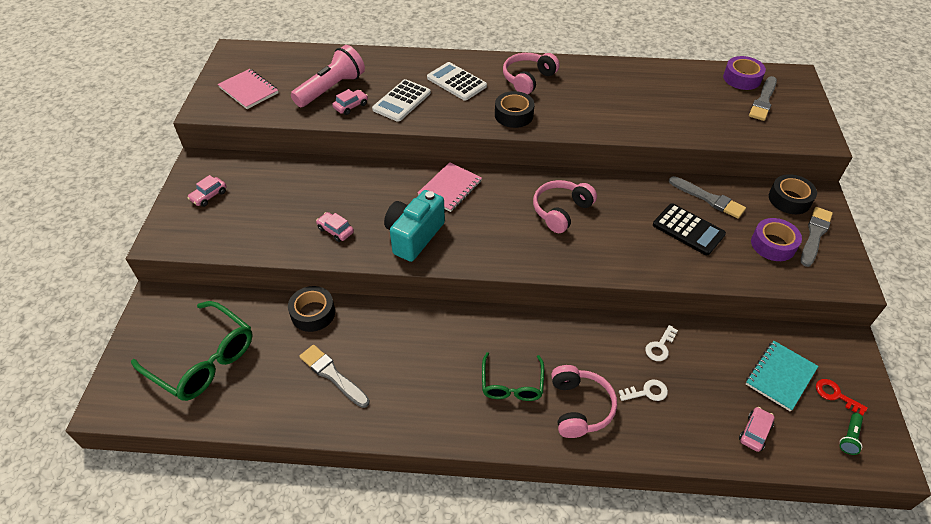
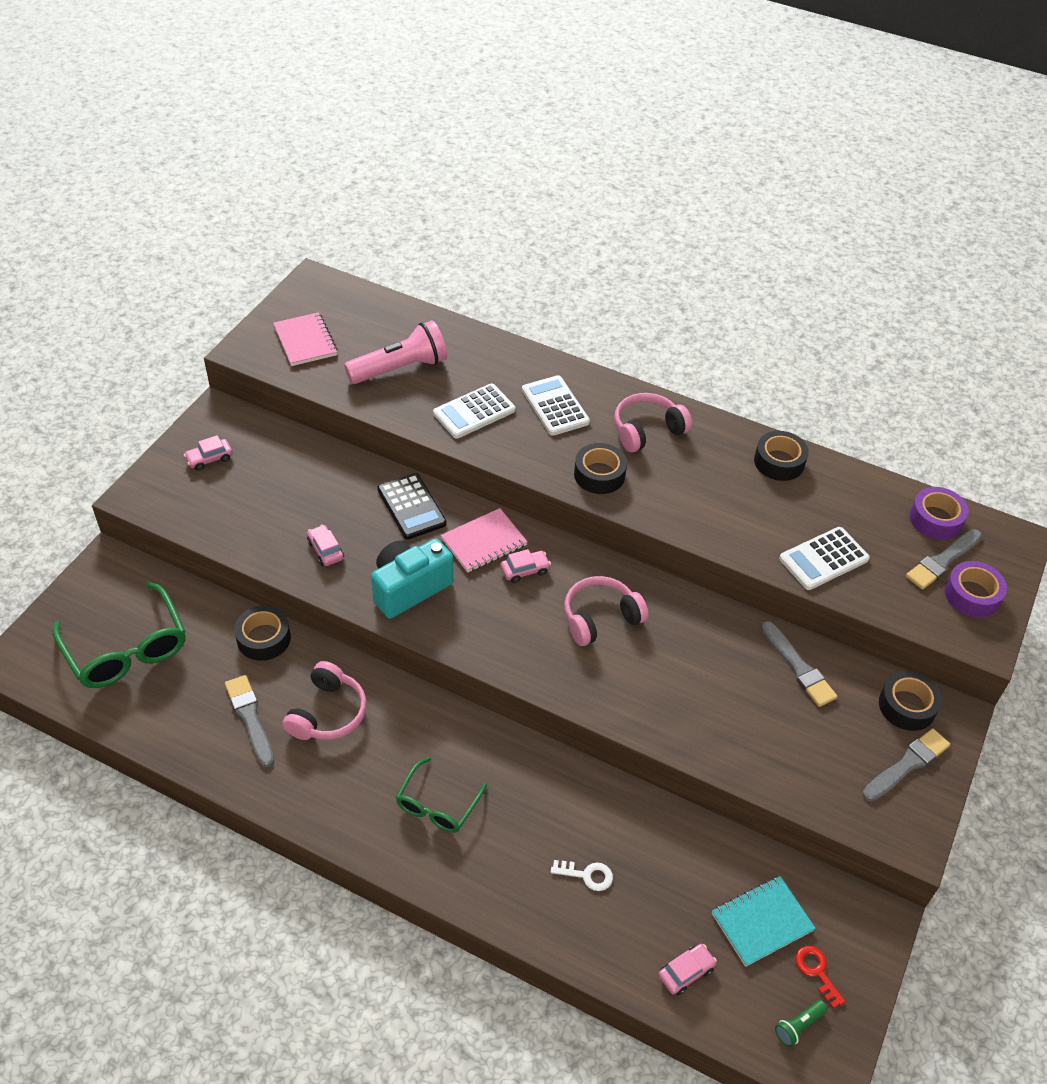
camera: 20 degrees right, 0 degrees up
(351, 106) = (411, 399): pink car -> pink car (525, 570)
(579, 407) = (498, 861): pink headphones -> pink headphones (328, 713)
(625, 73) = (779, 462): none -> black tape
(660, 346) = (636, 829): white key -> none
(688, 230) = (744, 698): black calculator -> black calculator (411, 507)
(692, 122) = (823, 559): none -> white calculator
(773, 244) = (842, 756): purple tape -> purple tape (972, 595)

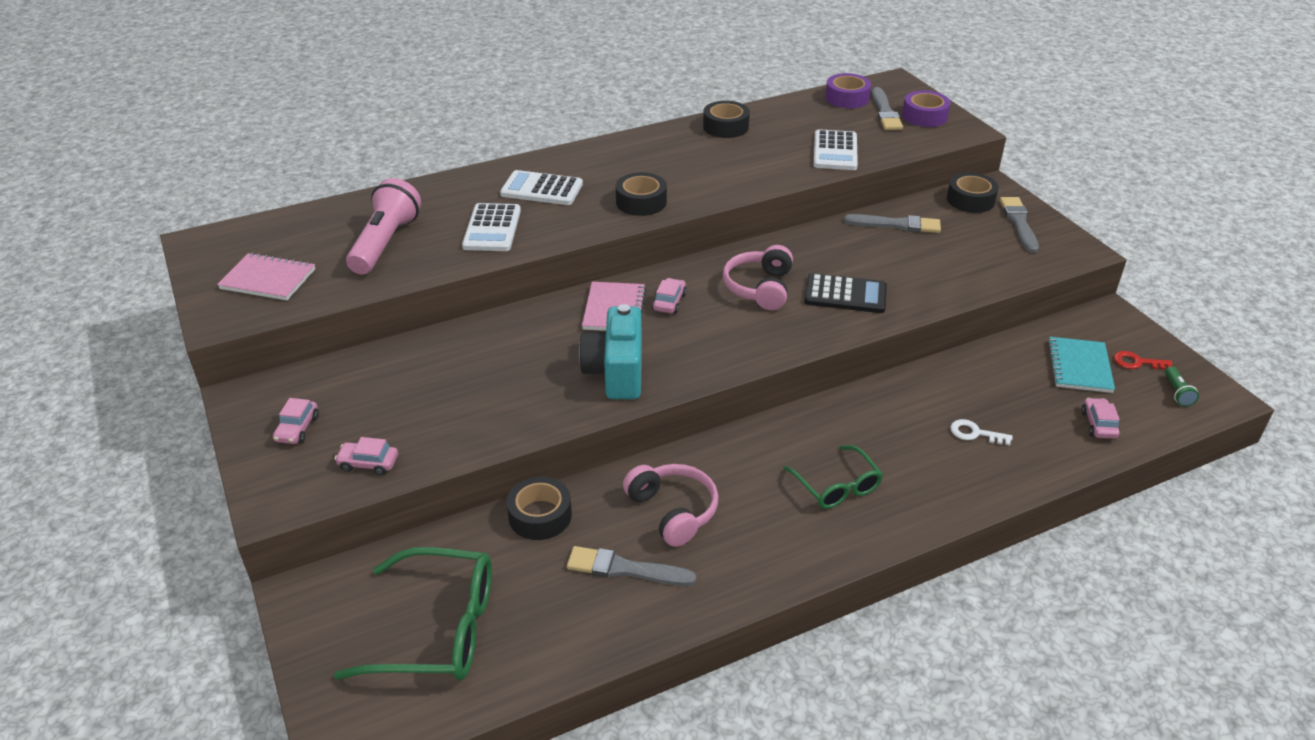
camera: 50 degrees left, 10 degrees down
(325, 550) = (512, 402): pink car -> pink car (368, 463)
(411, 507) = (526, 330): black calculator -> black calculator (845, 294)
(587, 875) = (975, 433): white key -> white key turned 120 degrees counterclockwise
(647, 430) = (624, 162): pink headphones -> none

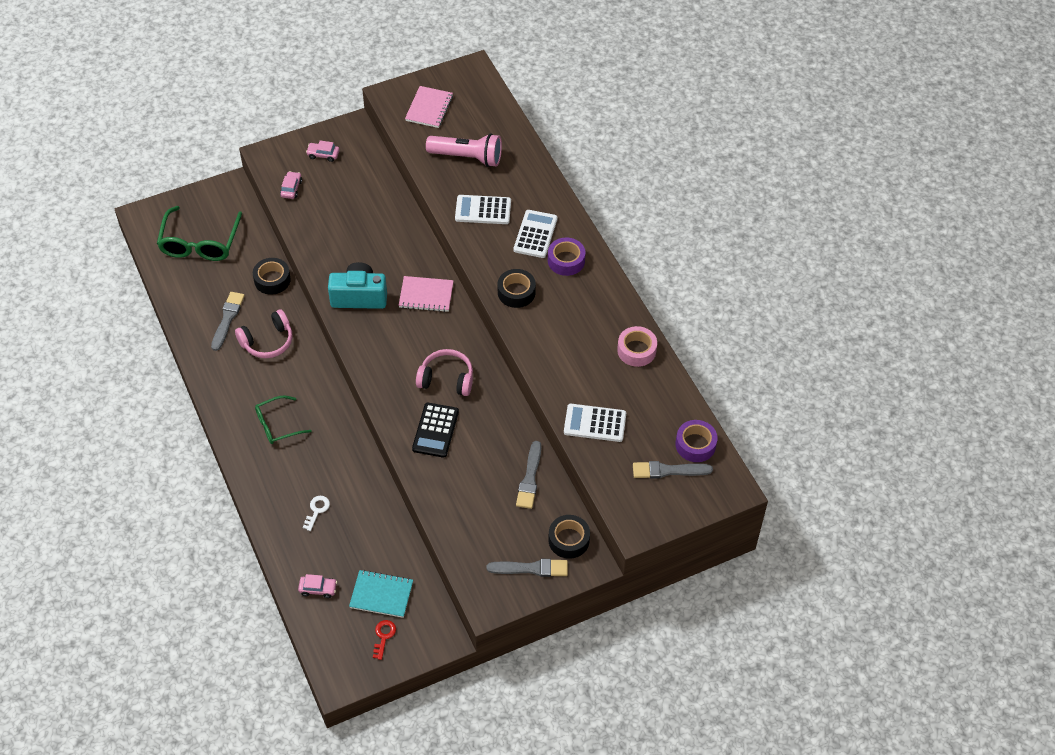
camera: 90 degrees right, 15 degrees up
(669, 302) = (432, 326): pink car -> none
(725, 127) = (636, 350): black tape -> pink tape
(924, 116) = (662, 500): purple tape -> purple tape (566, 261)
(1177, 393) = (347, 652): green flashlight -> none

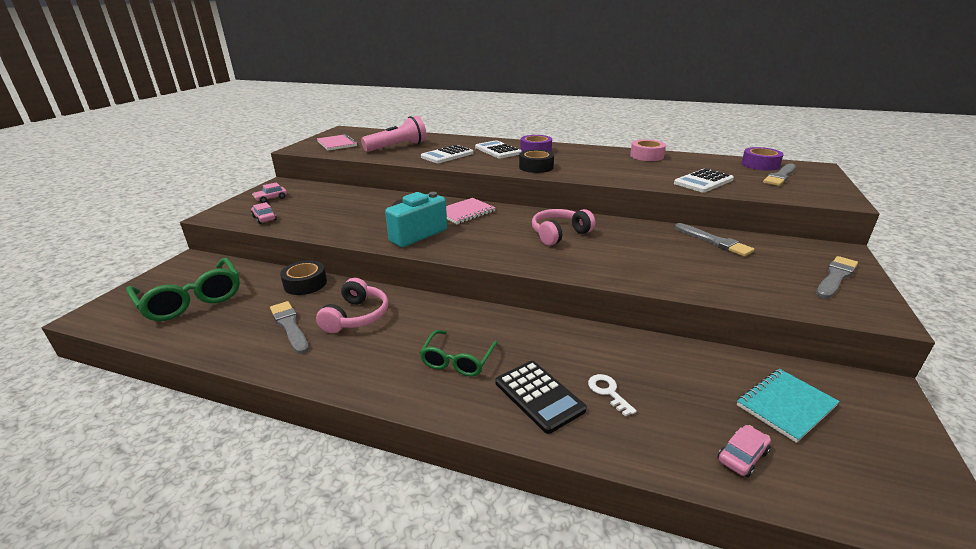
camera: 45 degrees left, 25 degrees down
(384, 636) = (865, 437): red key -> none
(435, 430) = (610, 258): black calculator -> black calculator (539, 396)
(568, 540) = (806, 250): black tape -> none

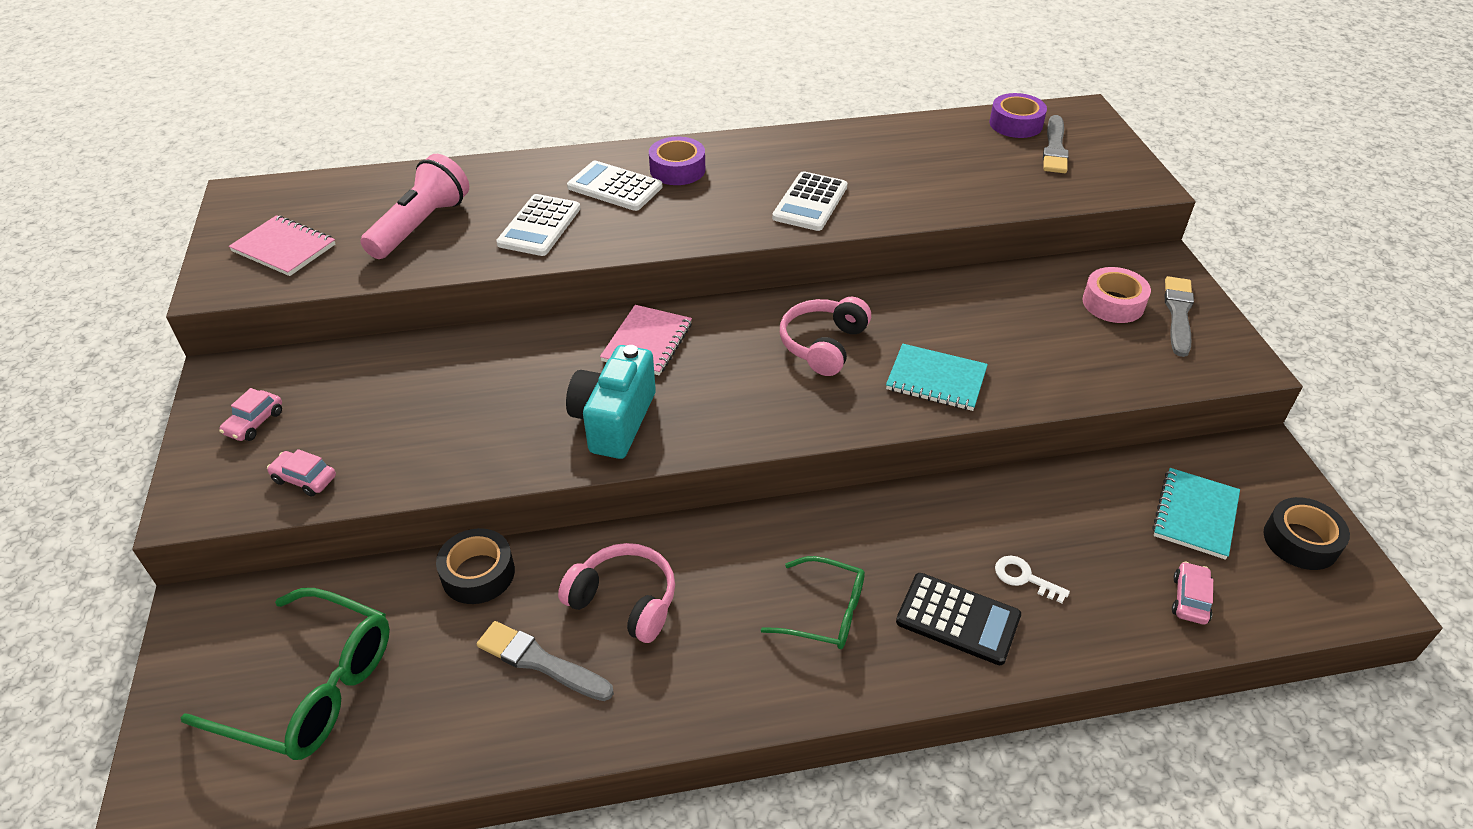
camera: 30 degrees left, 15 degrees up
(356, 316) = (624, 601): pink headphones -> pink headphones turned 45 degrees counterclockwise
(457, 361) = (826, 613): green glasses -> green glasses turned 60 degrees counterclockwise
(536, 167) = (716, 219): black tape -> black tape (1300, 541)
(616, 263) = (936, 379): none -> turquoise notebook
(646, 156) = (855, 140): pink tape -> pink tape (1113, 303)
(703, 181) = (971, 189): white calculator -> white calculator (810, 202)
(714, 241) = (1022, 291): grey brush -> none

